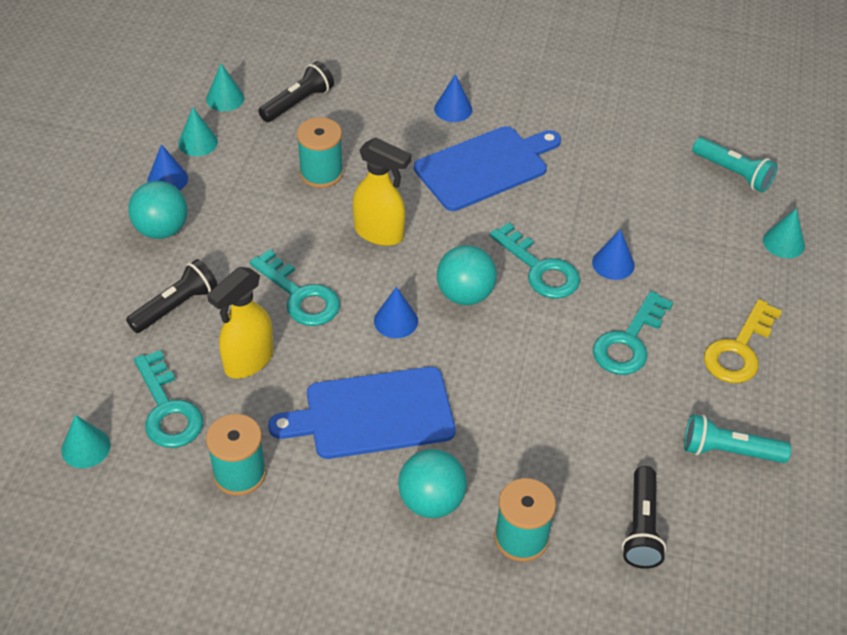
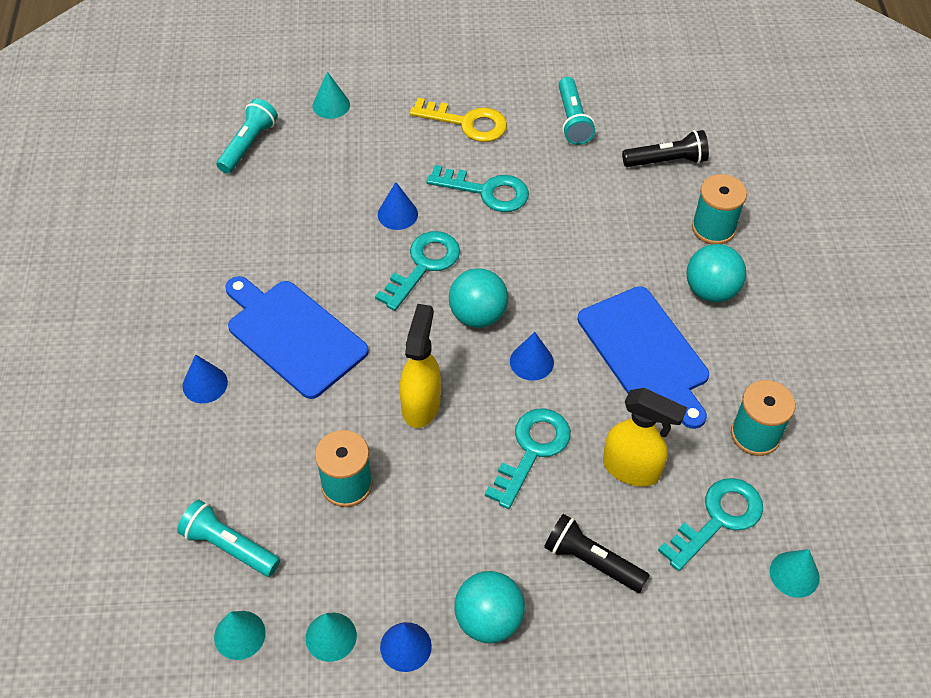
camera: 105 degrees left, 5 degrees up
(298, 102) = (229, 546): black flashlight -> turquoise flashlight

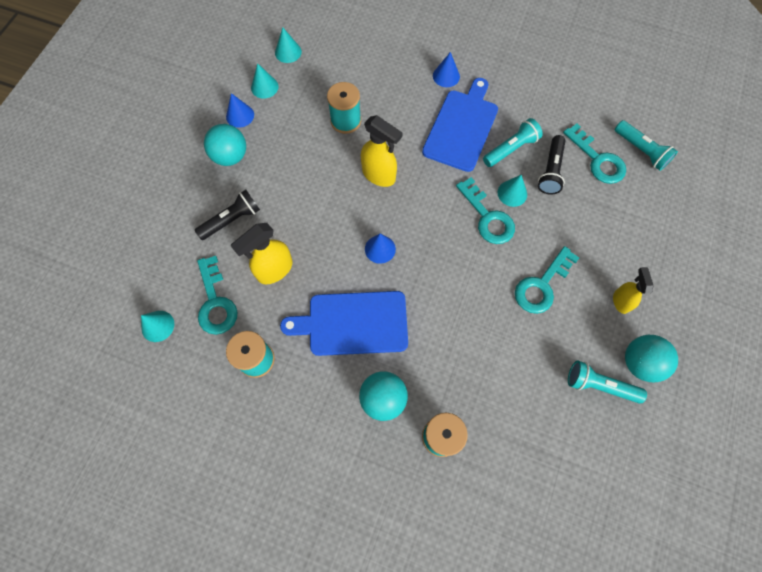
camera: 115 degrees right, 15 degrees up
(229, 546) = (338, 60): turquoise flashlight -> turquoise flashlight (511, 149)
(293, 335) = (461, 127): blue cutting board -> blue cutting board turned 45 degrees counterclockwise
(331, 105) = (668, 214): turquoise cone -> turquoise cone (512, 193)
(397, 214) = (541, 218): blue cone -> none
(466, 123) = (620, 301): yellow key -> yellow spray bottle
(477, 315) = (431, 233): turquoise ball -> turquoise ball (639, 363)
(532, 451) = (317, 220): turquoise key -> turquoise key (597, 159)
(666, 161) = (526, 439): black flashlight -> black flashlight (550, 171)

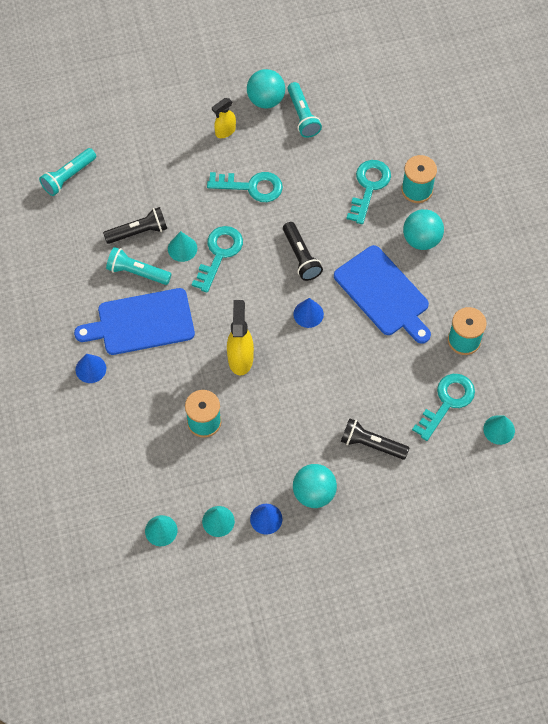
camera: 125 degrees left, 5 degrees down
(274, 270) = (387, 378): yellow spray bottle -> none
(439, 279) = (301, 257): none -> black flashlight
(597, 159) = (101, 204): turquoise key -> turquoise key (369, 187)
(641, 151) = (68, 177): turquoise flashlight -> turquoise flashlight turned 150 degrees counterclockwise

